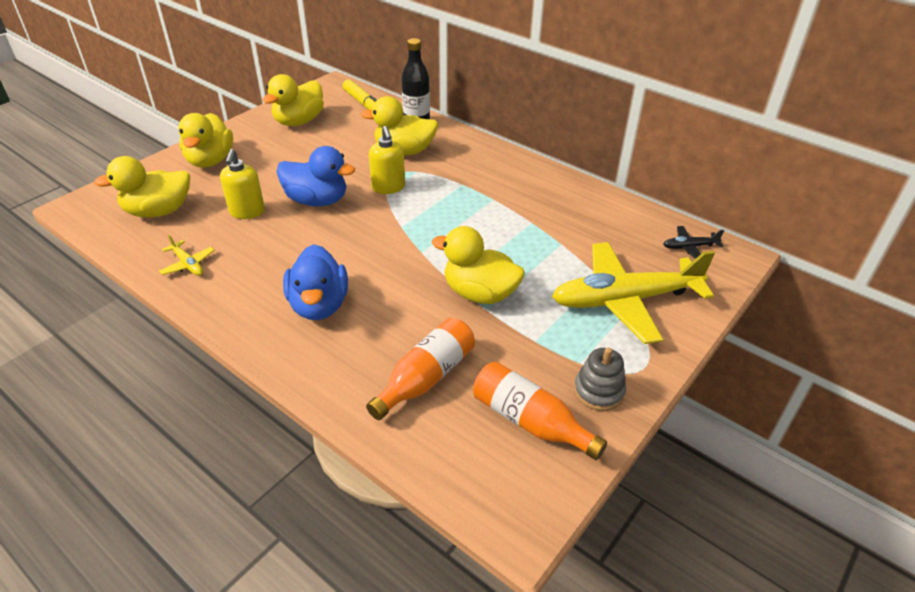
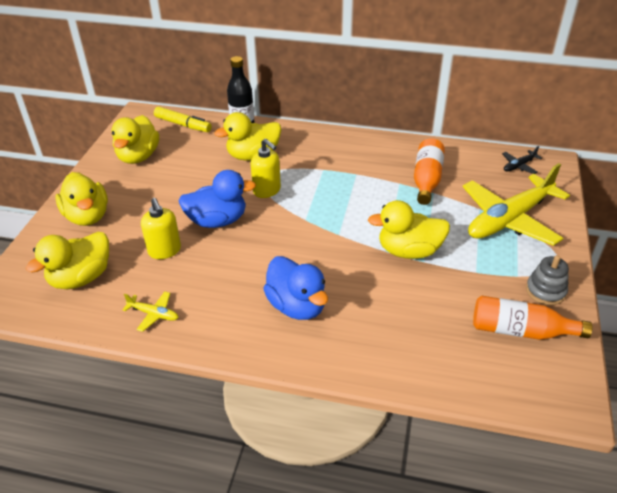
camera: 25 degrees left, 0 degrees up
(426, 378) = (426, 329): orange bottle -> orange bottle (427, 180)

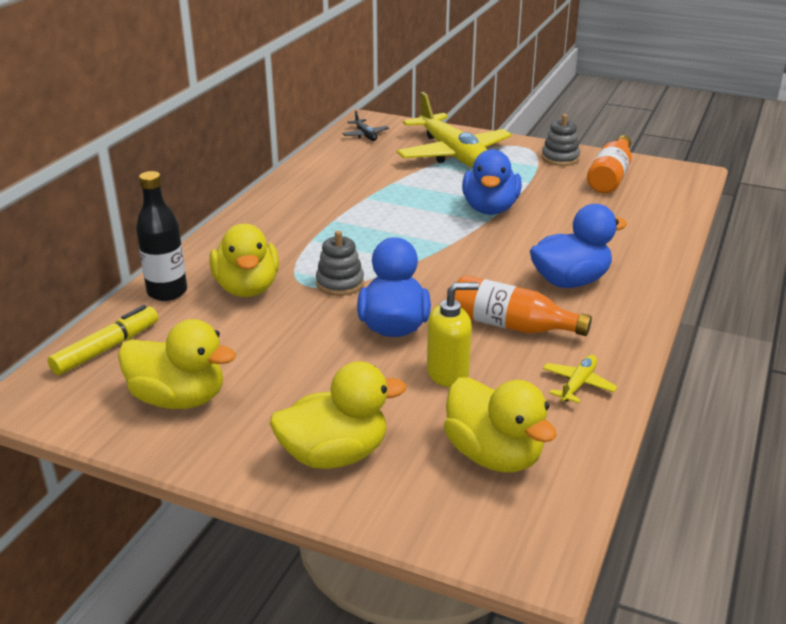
camera: 80 degrees left, 10 degrees down
(267, 190) = (340, 283): yellow soap dispenser -> grey stacking toy
(409, 251) = (490, 209): yellow duck -> blue duck
(427, 180) = (367, 182): orange bottle -> orange bottle (511, 325)

